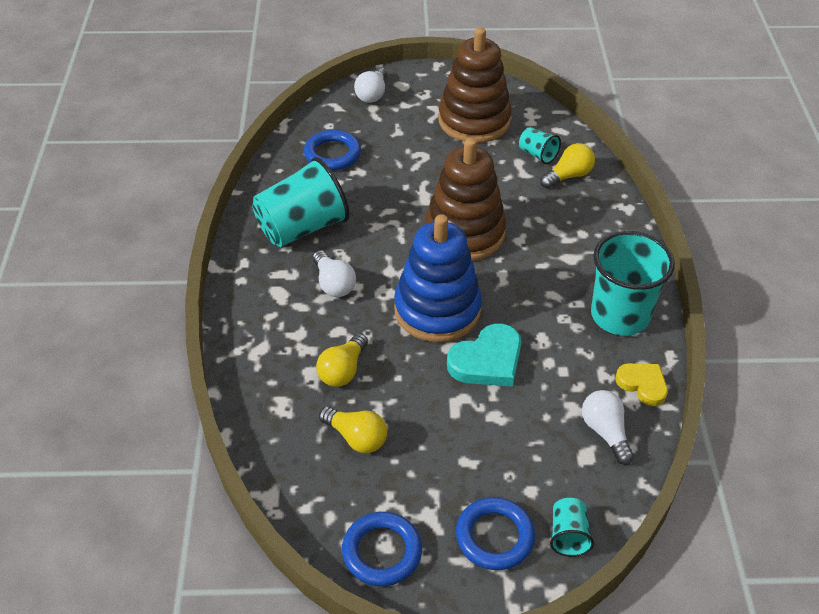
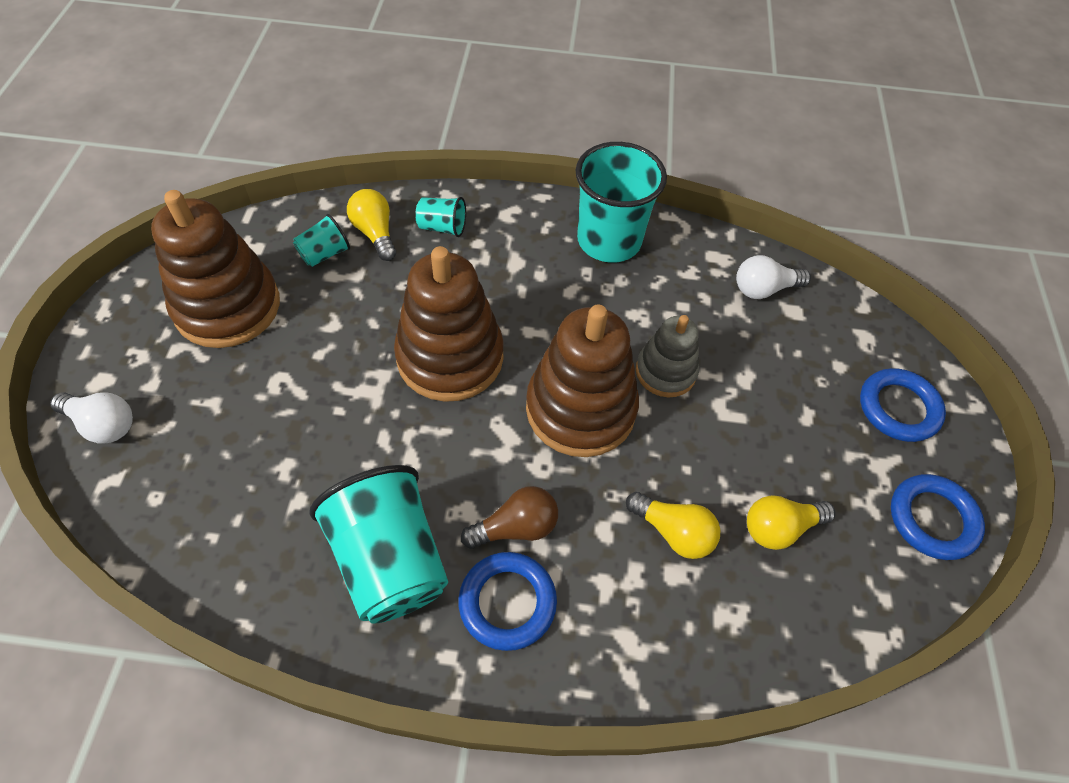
camera: 85 degrees left, 10 degrees up
(332, 154) = (230, 500): blue ring -> blue ring (507, 602)
(333, 284) = (516, 527): white light bulb -> brown light bulb
(356, 438) = (779, 528): yellow light bulb -> yellow light bulb turned 150 degrees counterclockwise
(437, 310) = (580, 409): blue stacking toy -> brown stacking toy
(487, 361) = (665, 372): turquoise heart -> grey stacking toy
(568, 535) = (888, 346): turquoise cup -> turquoise cup (442, 227)
(642, 384) = (704, 246): yellow heart -> none

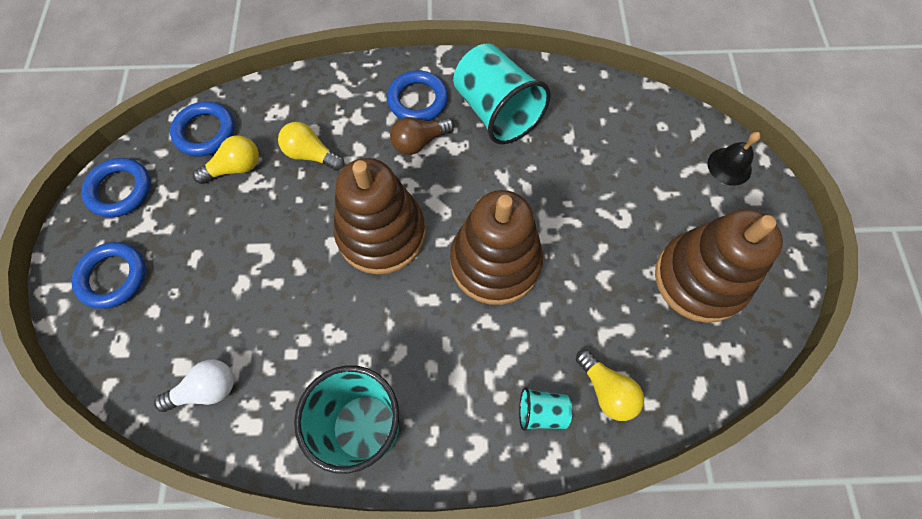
camera: 175 degrees right, 10 degrees up
(103, 424) = (729, 166): white light bulb -> black bell
(324, 254) = (644, 353): turquoise cup -> none
(665, 372) = (311, 279): grey stacking toy -> none
(837, 596) = (205, 132): none -> blue ring

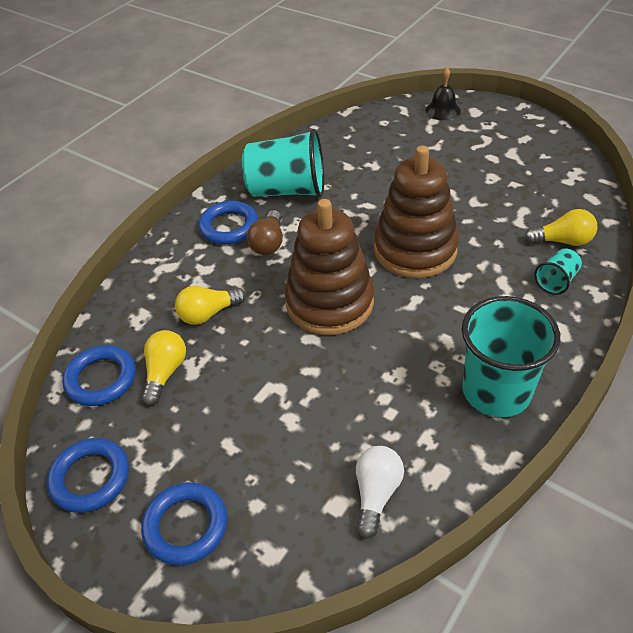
camera: 50 degrees left, 20 degrees down
(700, 279) = (513, 161): brown stacking toy -> none

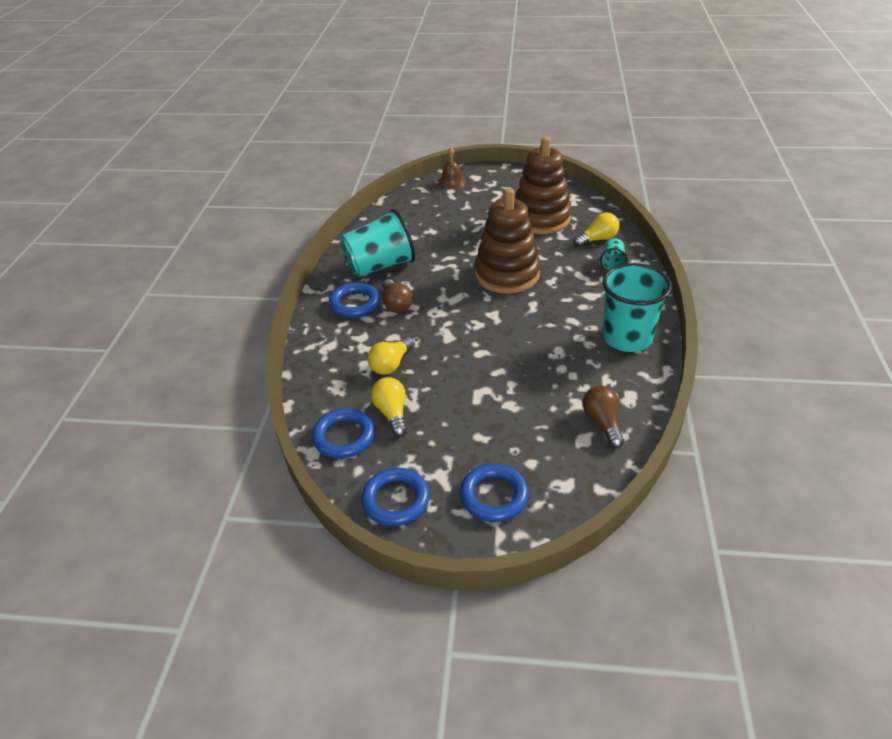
camera: 30 degrees left, 5 degrees down
(329, 302) = (475, 326): brown stacking toy -> brown stacking toy (541, 219)
(376, 494) = (602, 423): white light bulb -> brown light bulb
(443, 110) = (452, 182): black bell -> brown bell

